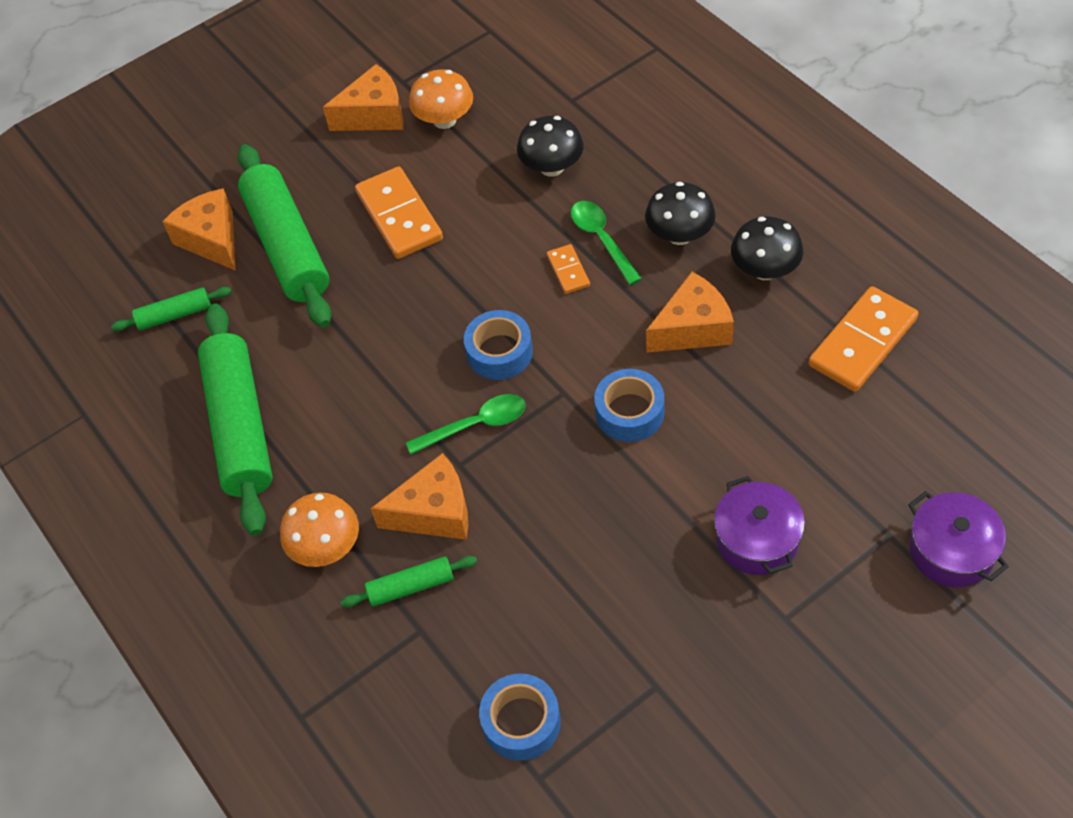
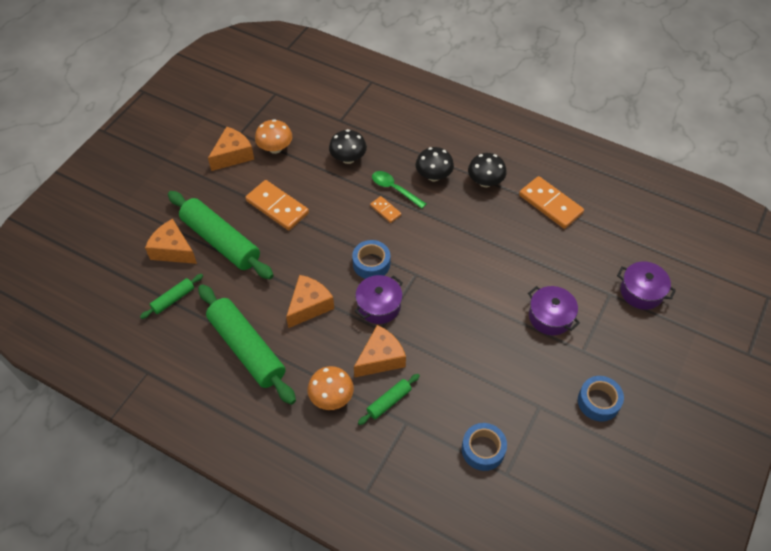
camera: 30 degrees left, 0 degrees up
(476, 425) = (379, 305): green spoon -> purple pot
(629, 412) = (455, 274): blue tape -> blue tape (598, 402)
(693, 328) = (465, 221): orange cheese -> orange cheese (309, 306)
(863, 342) = (550, 204): orange domino -> orange domino turned 60 degrees counterclockwise

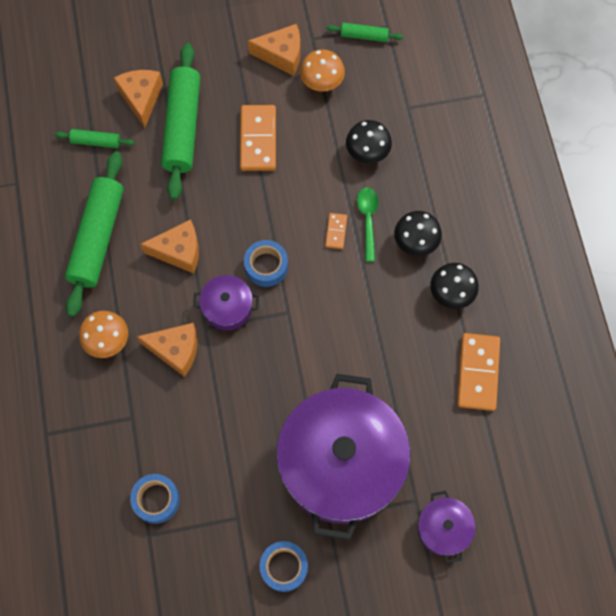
camera: 50 degrees right, 15 degrees up
(389, 402) = (140, 389): green rolling pin -> green rolling pin (364, 36)
(550, 317) = (341, 463): purple pot -> purple pot, size x2.33

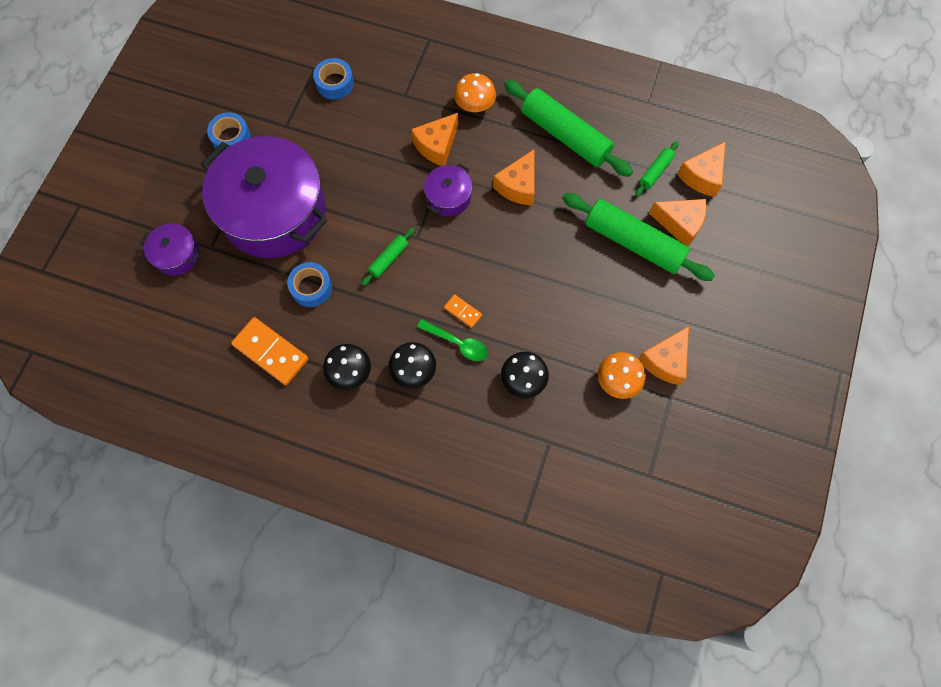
camera: 120 degrees right, 0 degrees up
(79, 101) = (702, 176): none -> orange cheese
(258, 139) = (587, 295): orange domino -> none
(266, 266) = (465, 242): blue tape -> blue tape (311, 288)
(364, 36) = (648, 448): green rolling pin -> green rolling pin (389, 259)

